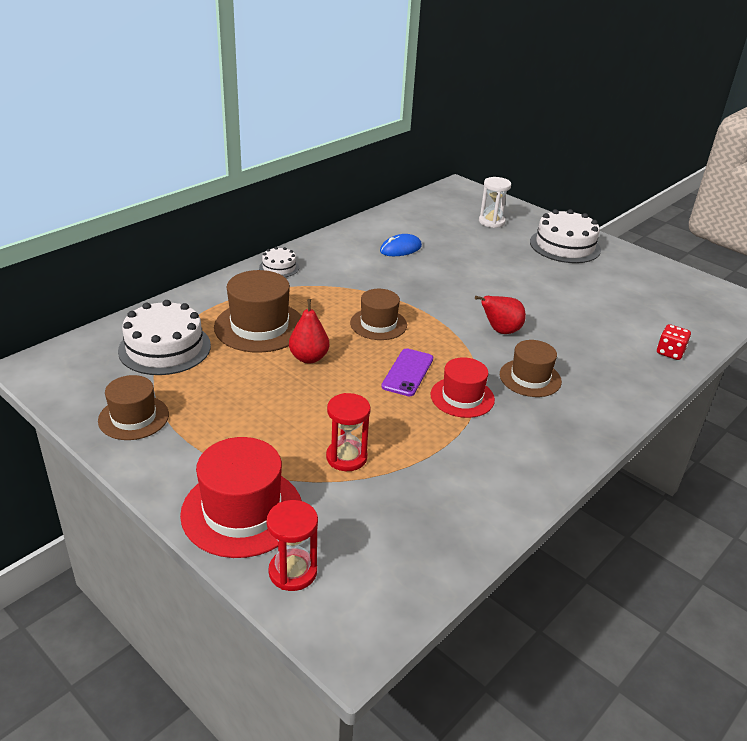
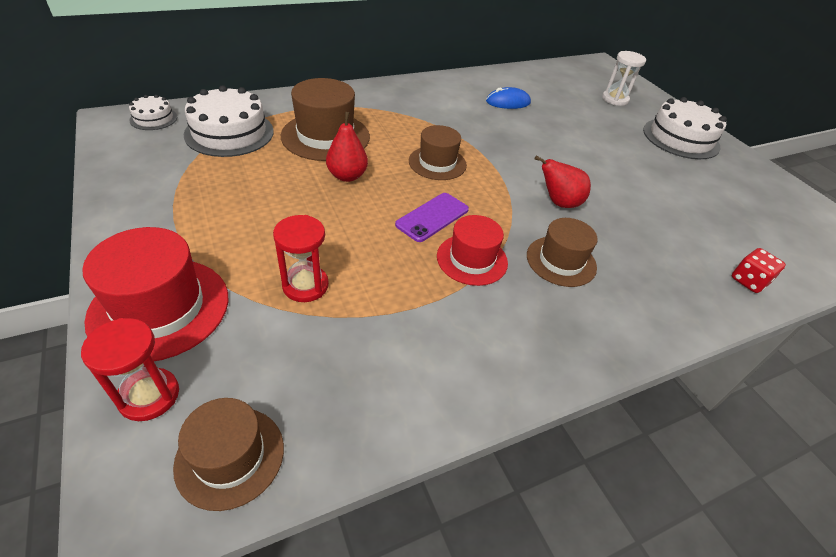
camera: 20 degrees right, 10 degrees up
(133, 417) = (149, 185): brown hat -> brown hat (230, 456)
(279, 267) = (383, 92): white cake -> white cake (153, 118)

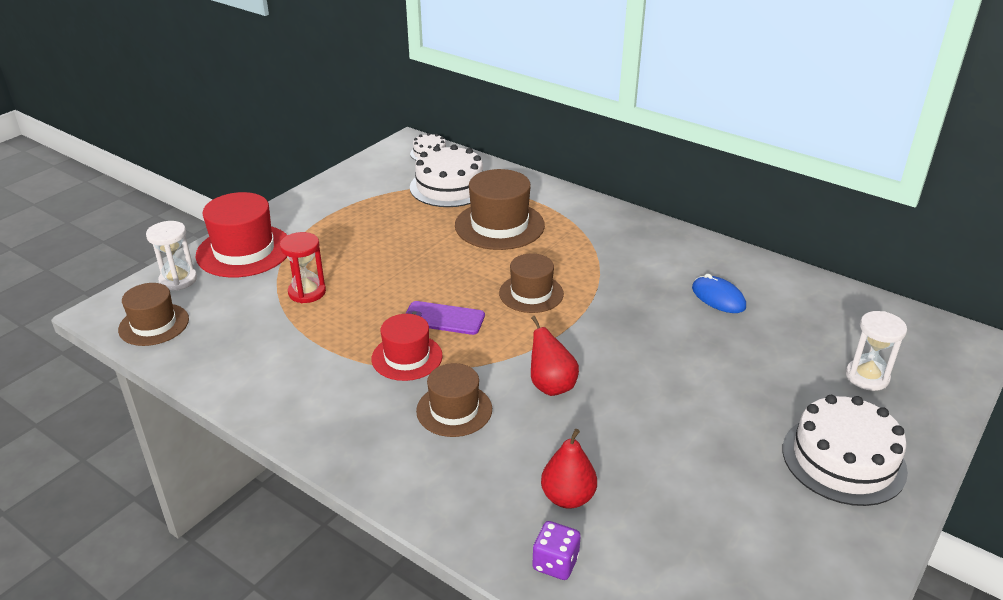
camera: 65 degrees right, 10 degrees down
(149, 396) = (178, 280): red hourglass -> white hourglass
(347, 176) = (454, 257): red pear -> red pear (568, 497)
(748, 281) = (555, 563): red dice -> purple dice

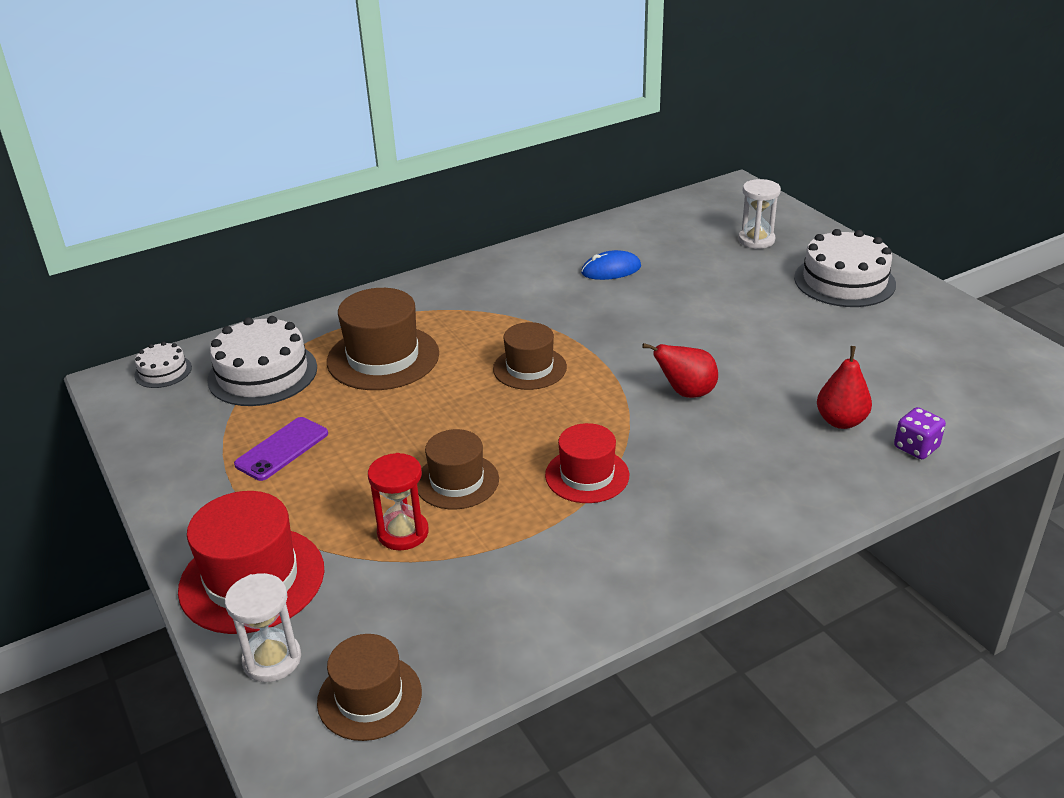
camera: 65 degrees left, 0 degrees up
(444, 318) = (533, 435): purple phone -> purple phone (282, 449)
(454, 410) = (692, 460): brown hat -> brown hat (457, 481)

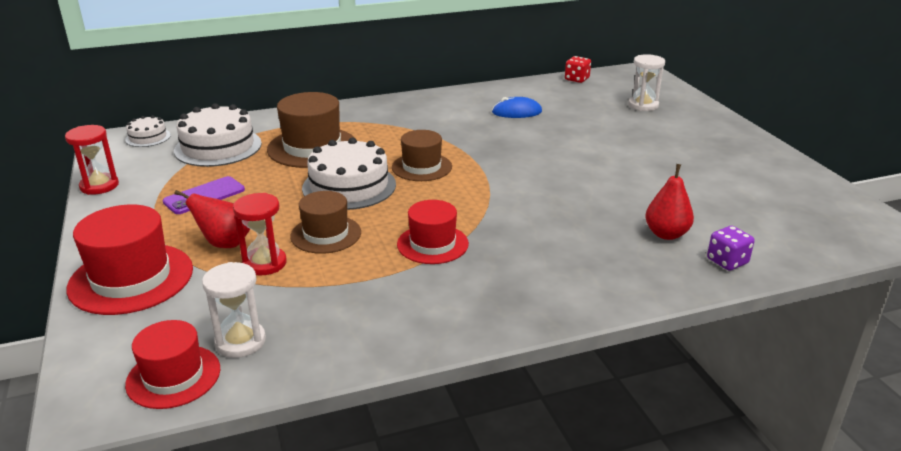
camera: 10 degrees right, 5 degrees down
(139, 454) = (99, 186): none -> red hourglass
(272, 659) = (113, 336): white hourglass -> white hourglass (240, 342)
(369, 697) = (173, 376): brown hat -> red hat
(664, 209) = (577, 79): none -> red dice
(686, 393) = (541, 198): red pear -> red pear (224, 244)
(844, 281) = (707, 139): white cake -> white cake (349, 186)

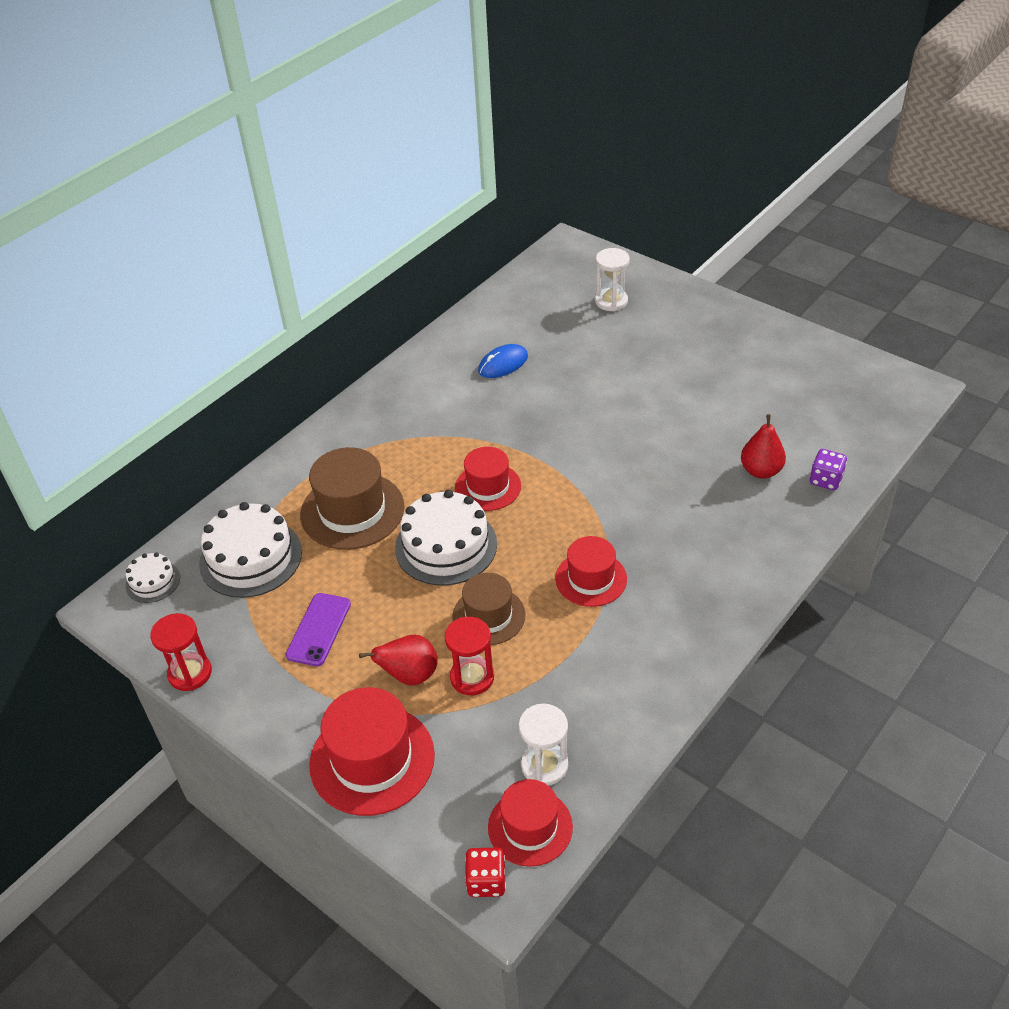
camera: 30 degrees left, 15 degrees up
(421, 167) = (488, 487): brown hat -> red hat
(577, 79) = (516, 285): red dice -> red dice (486, 881)

